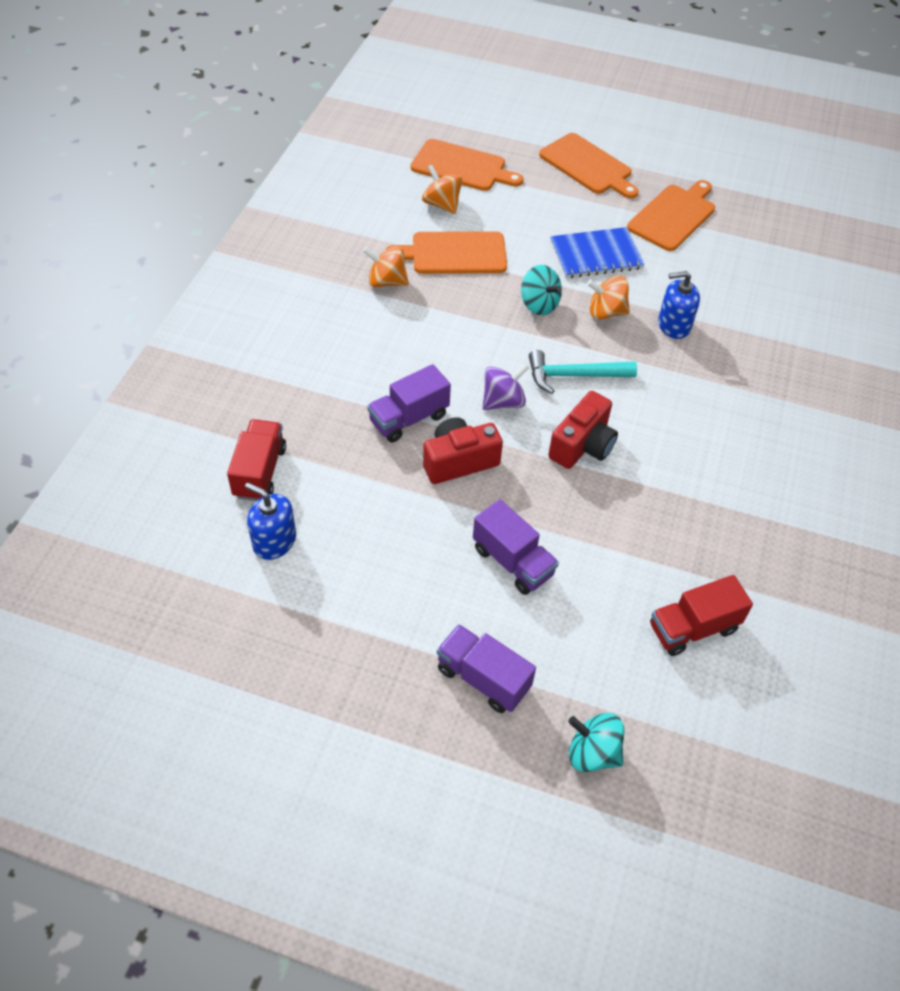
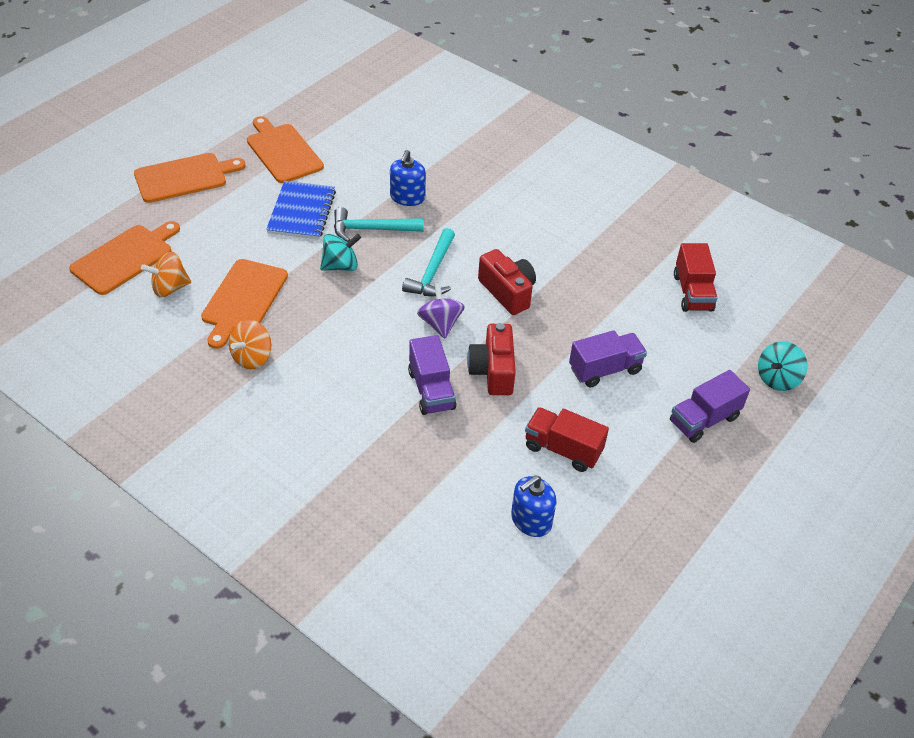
camera: 70 degrees left, 5 degrees down
(260, 472) = (447, 513): red truck -> red truck (562, 449)
(606, 312) = (372, 229): orange spinning top -> turquoise hammer

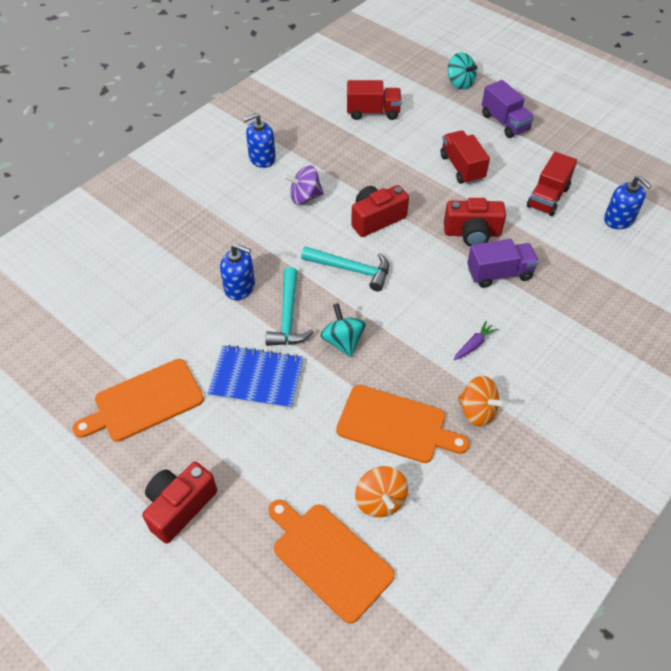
camera: 85 degrees left, 5 degrees up
(184, 177) = (179, 507): orange cutting board -> red camera
(333, 361) = (474, 344): none -> purple carrot
(440, 324) = (419, 266): purple spinning top -> purple spinning top (305, 197)
(591, 204) = (262, 158): none -> blue soap dispenser
(605, 369) = (462, 167): purple truck -> red truck

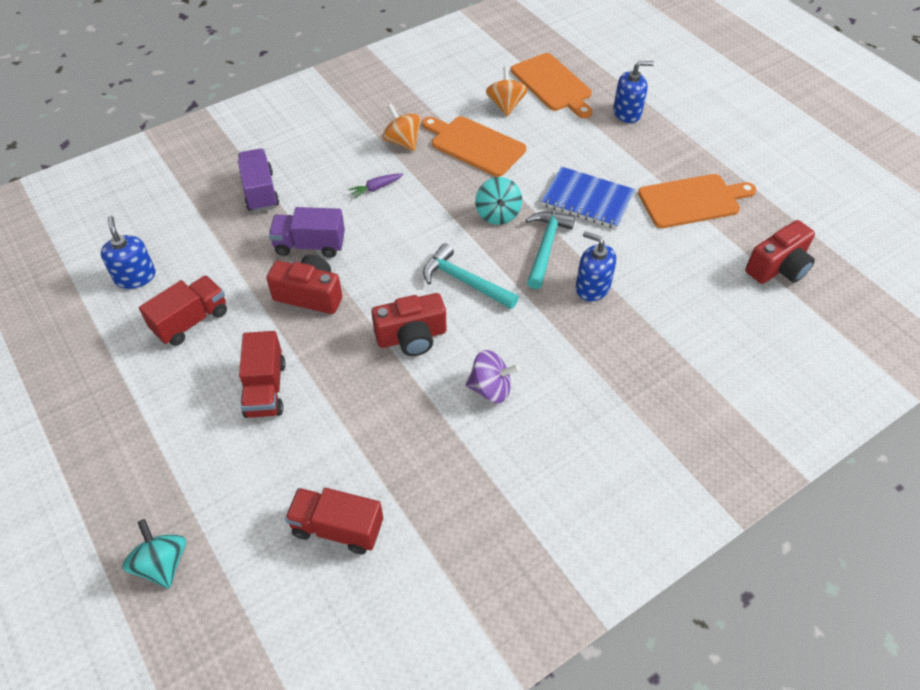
camera: 165 degrees left, 0 degrees up
(179, 507) = (660, 128): red camera -> red camera (778, 267)
(262, 158) = (535, 471): blue soap dispenser -> blue soap dispenser (627, 112)
(504, 122) = (153, 456): purple truck -> purple truck (260, 191)

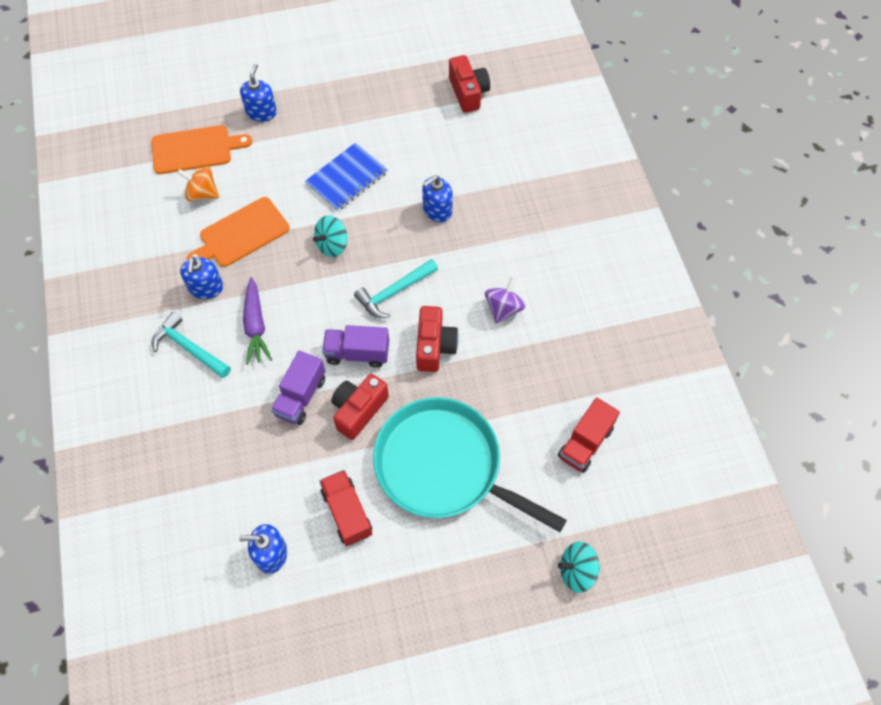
camera: 70 degrees left, 10 degrees up
(260, 191) = (211, 423): purple truck -> purple truck (357, 353)
(265, 389) = (444, 466): red truck -> turquoise pan
(376, 188) = (256, 326): purple carrot -> purple carrot, size x1.78
(403, 141) = (206, 288): orange spinning top -> blue soap dispenser
(498, 214) = (332, 245): turquoise spinning top -> turquoise spinning top turned 120 degrees clockwise
(546, 247) = (384, 225): turquoise hammer -> turquoise hammer (189, 348)
(692, 200) = (381, 113): orange cutting board -> none

